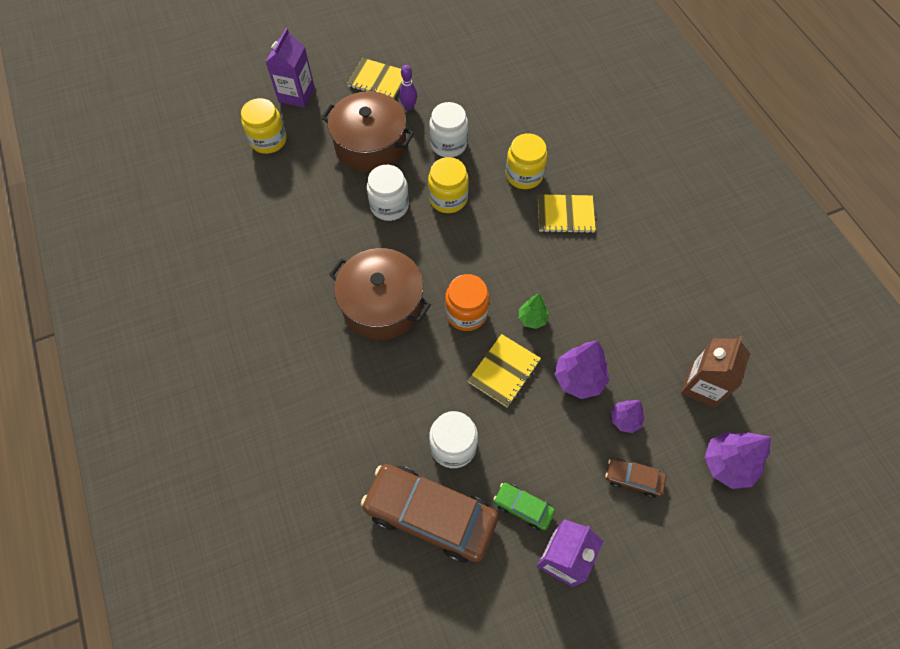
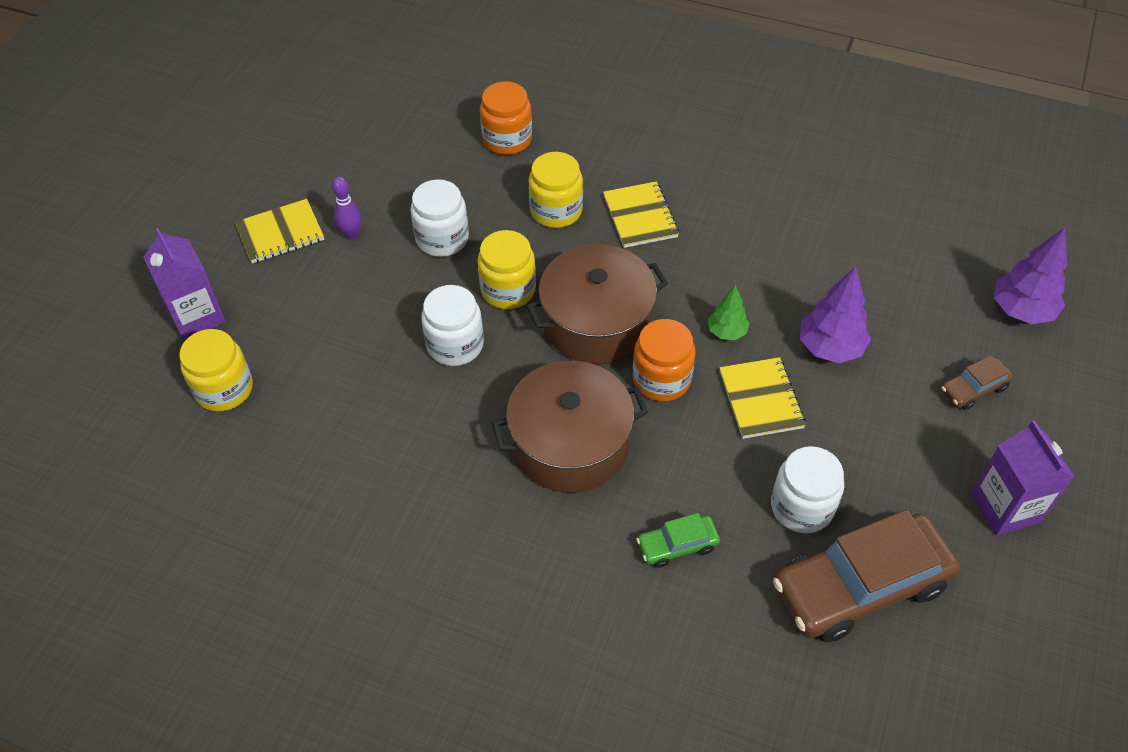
camera: 45 degrees left, 10 degrees down
(370, 145) = (356, 302): brown pot -> brown pot (597, 322)
(523, 507) = (924, 499): green car -> green car (677, 545)
(546, 114) = (507, 139): none -> orange jar
(565, 215) = (640, 216): yellow notebook -> yellow notebook turned 60 degrees counterclockwise
(624, 420) = (907, 347): purple tree -> none
(702, 386) = (928, 265): brown carton -> none

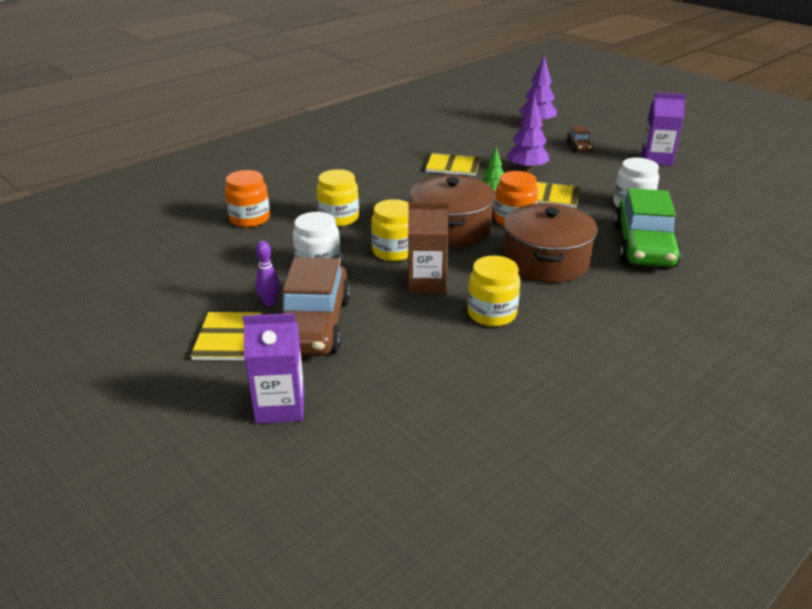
camera: 65 degrees left, 20 degrees down
(224, 389) = (382, 406): yellow jar -> yellow jar (491, 314)
(455, 345) = (427, 283): white jar -> brown carton
(640, 216) = (374, 193): yellow notebook -> yellow notebook (453, 166)
(677, 545) = (643, 246): green car -> green car, size x2.18
(860, 586) = (691, 204): brown car -> brown car (313, 325)

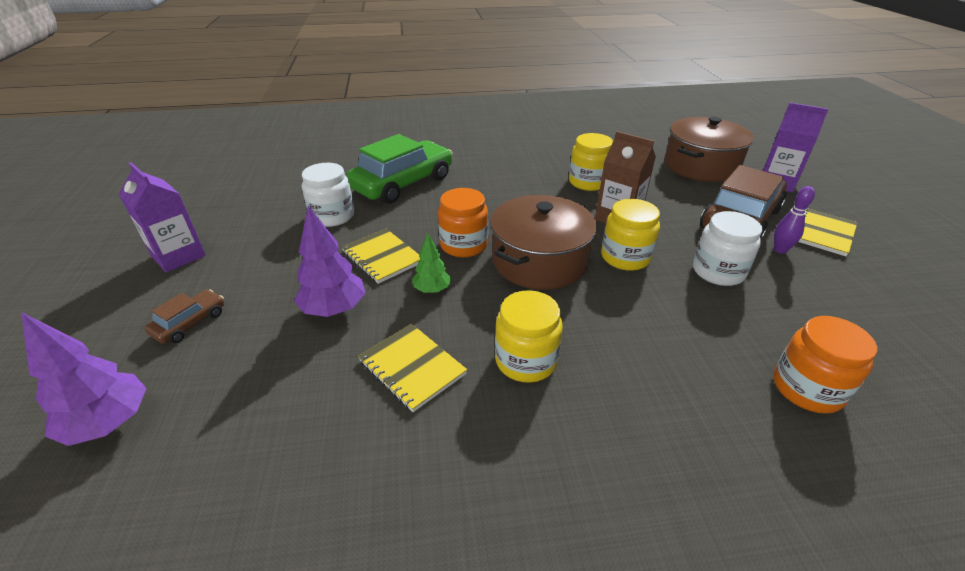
camera: 145 degrees left, 5 degrees up
(338, 218) = (664, 331): yellow jar -> yellow jar (526, 360)
(545, 261) = (496, 200): brown pot -> brown pot (700, 166)

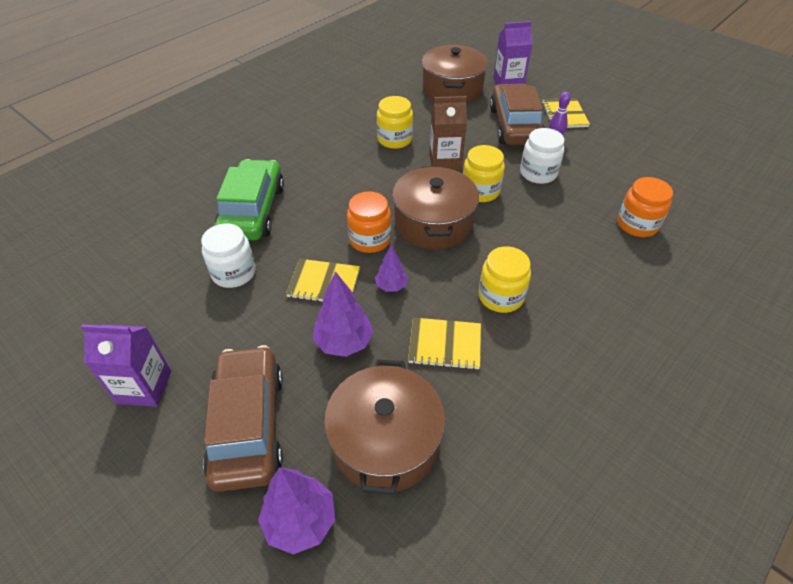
camera: 40 degrees left, 10 degrees up
(190, 323) = (248, 425): brown car -> brown car, size x2.18
(250, 412) = (385, 441): none -> brown pot
(432, 290) = (391, 286): green tree -> purple tree

